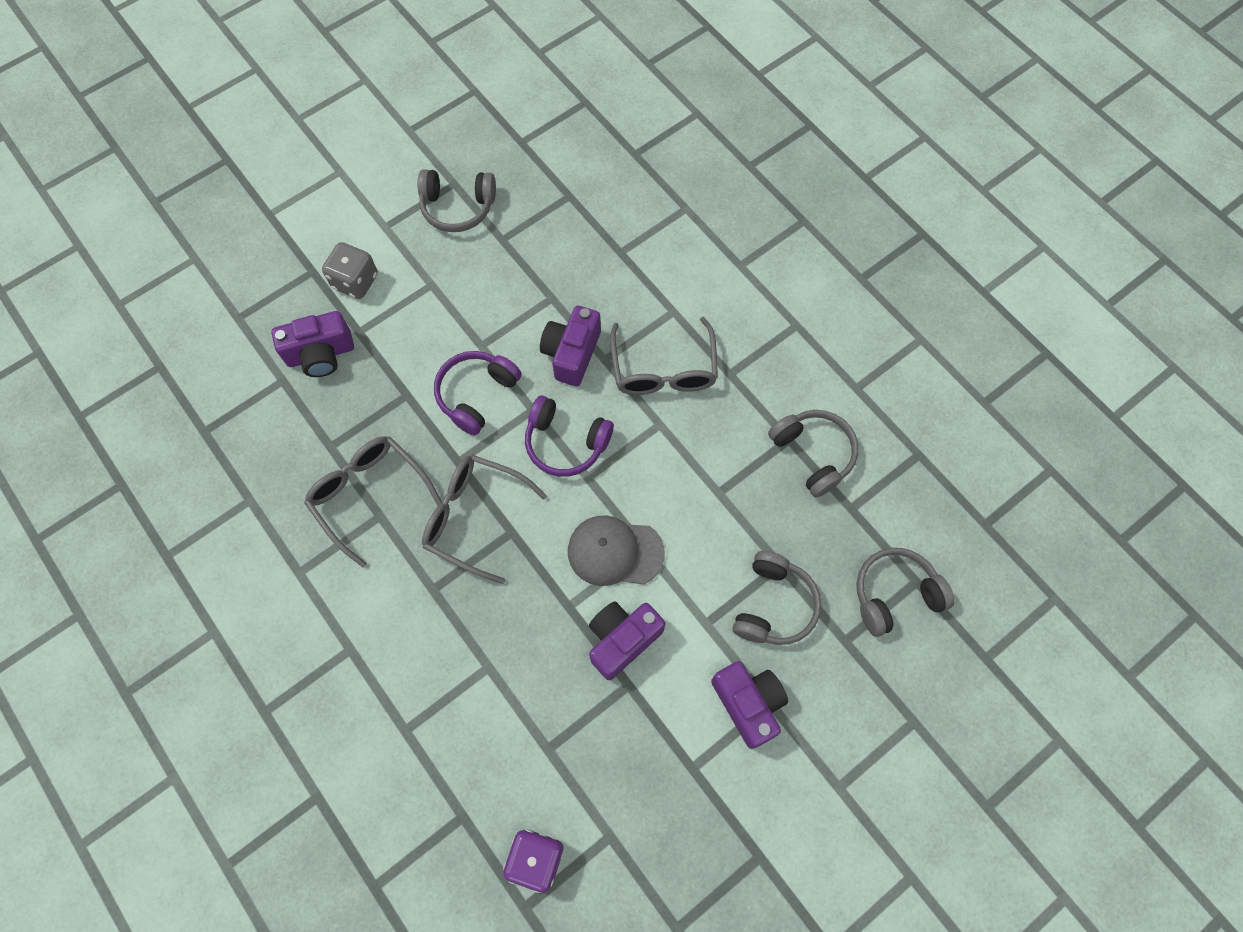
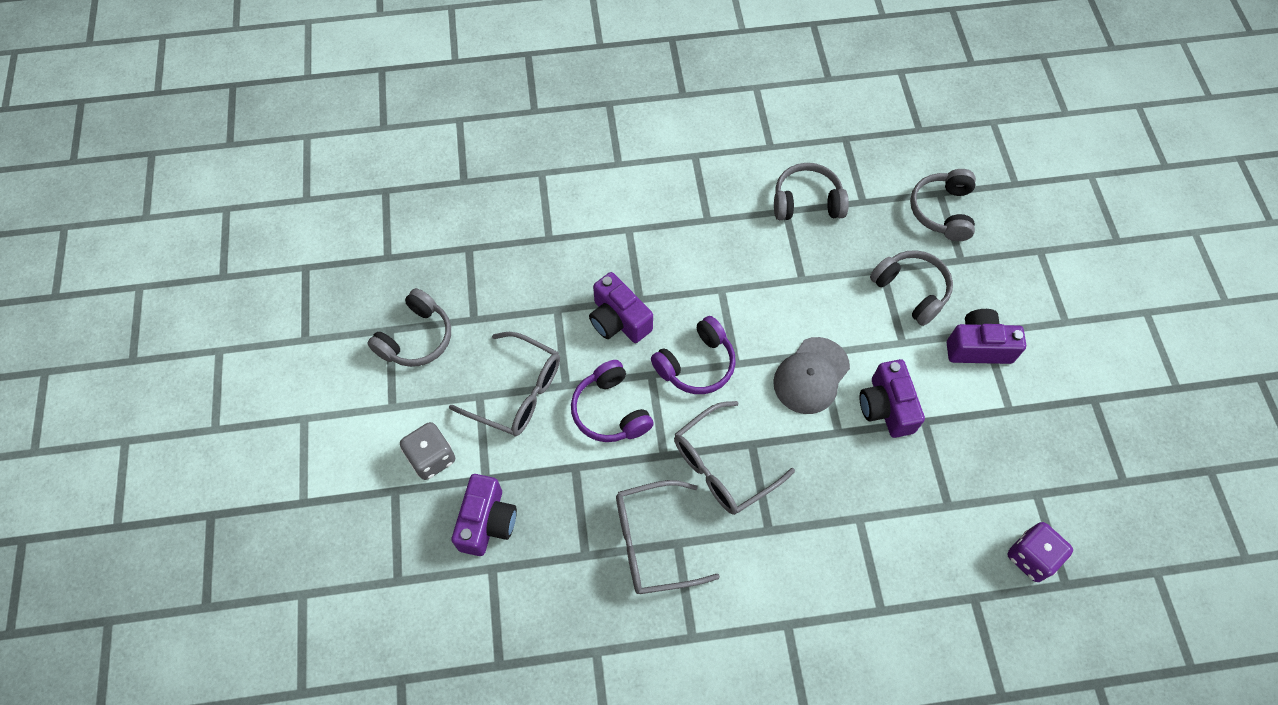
camera: 60 degrees left, 5 degrees down
(663, 369) = (675, 262): grey glasses -> grey glasses (517, 392)

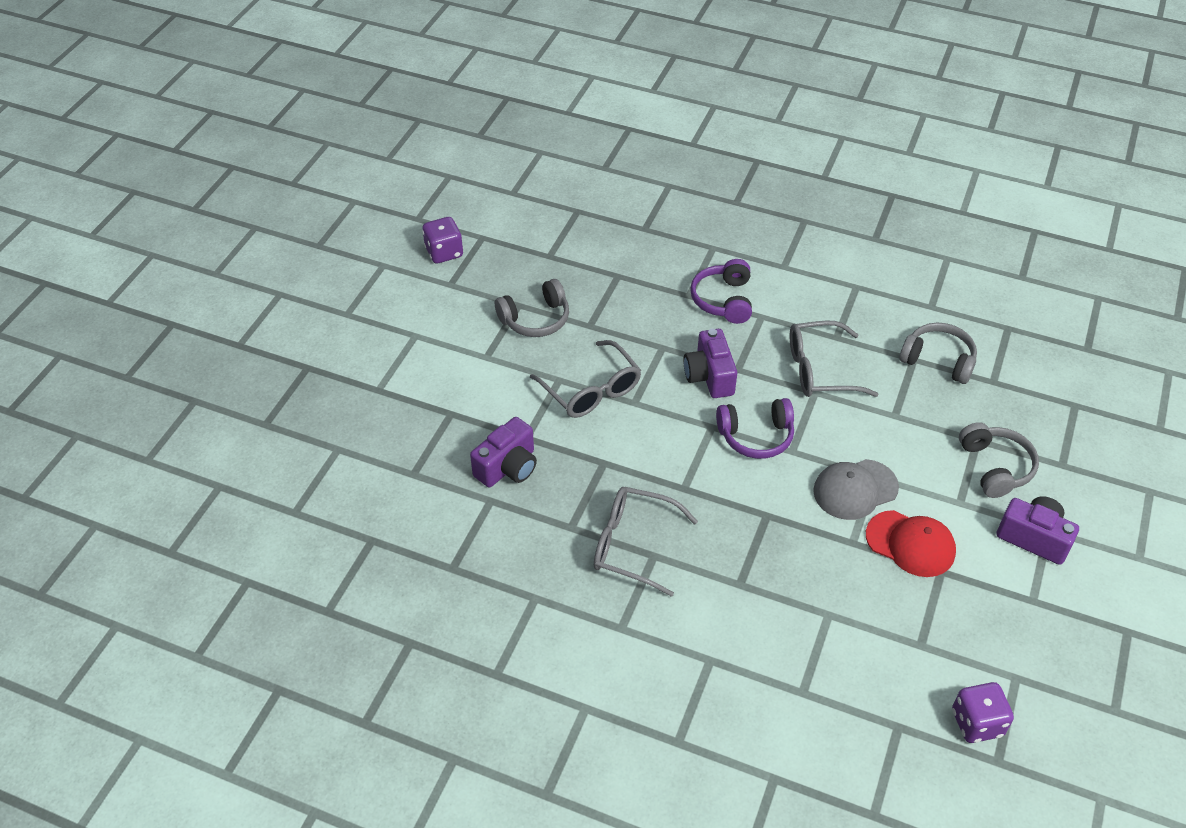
camera: 30 degrees right, 15 degrees down
(276, 304) = (444, 252): none -> purple dice
(431, 458) = (494, 404): grey dice -> none
(610, 411) = (659, 436): purple headphones -> purple headphones (723, 300)
(723, 466) = (730, 519): grey glasses -> grey glasses (820, 370)
(886, 407) = (910, 544): purple camera -> red cap
(942, 211) = (1068, 420): grey headphones -> none

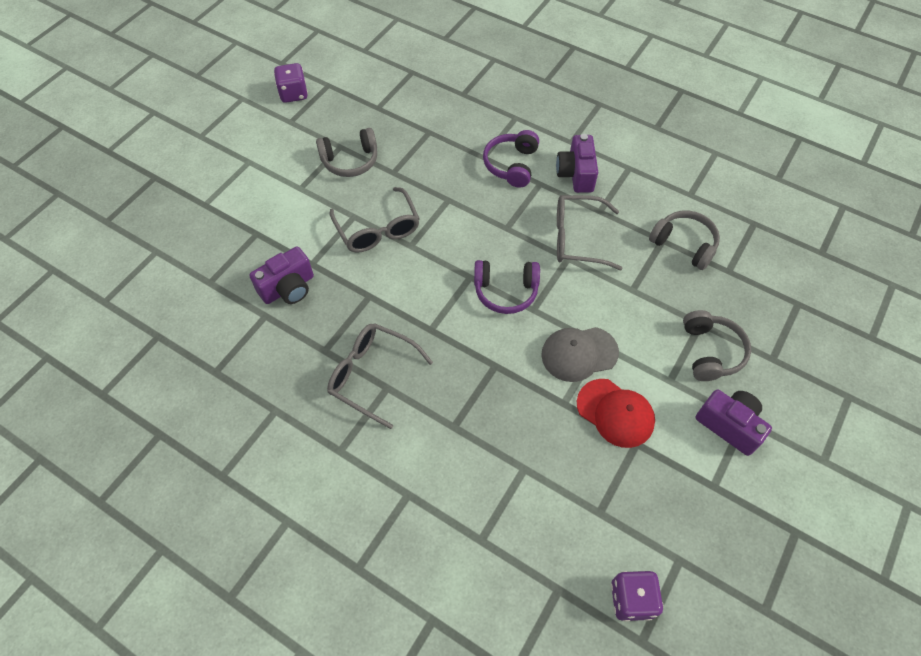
camera: 10 degrees right, 10 degrees up
(709, 376) = (481, 231): purple camera -> purple camera (576, 174)

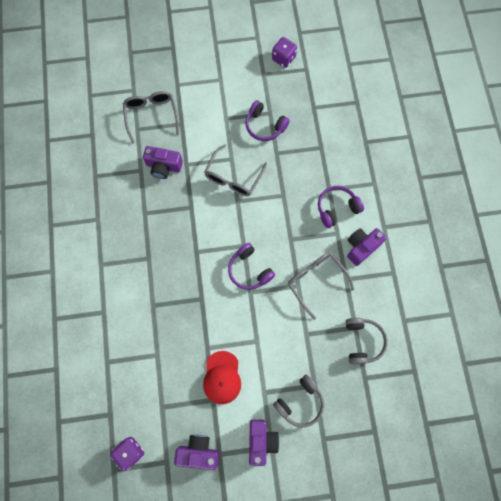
camera: 50 degrees right, 15 degrees up
(350, 161) = (265, 126): grey headphones -> purple headphones
(372, 375) = (149, 246): grey glasses -> grey glasses (151, 116)
(579, 353) = (242, 335): grey cap -> none
(693, 509) = (198, 452): none -> purple camera

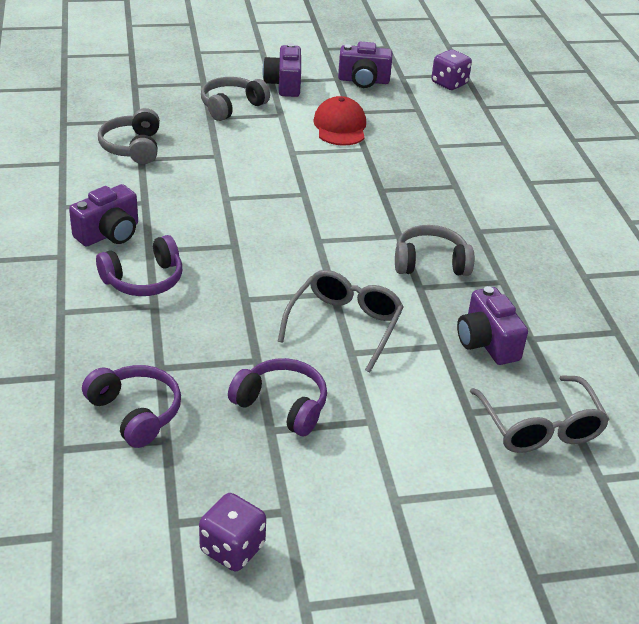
camera: 175 degrees right, 35 degrees down
(164, 166) = (487, 342): purple camera -> purple camera turned 120 degrees counterclockwise
(182, 227) = (430, 263): none -> grey headphones
(249, 270) = (306, 214): purple headphones -> purple headphones (135, 413)
(316, 281) = (196, 201): grey glasses -> none

